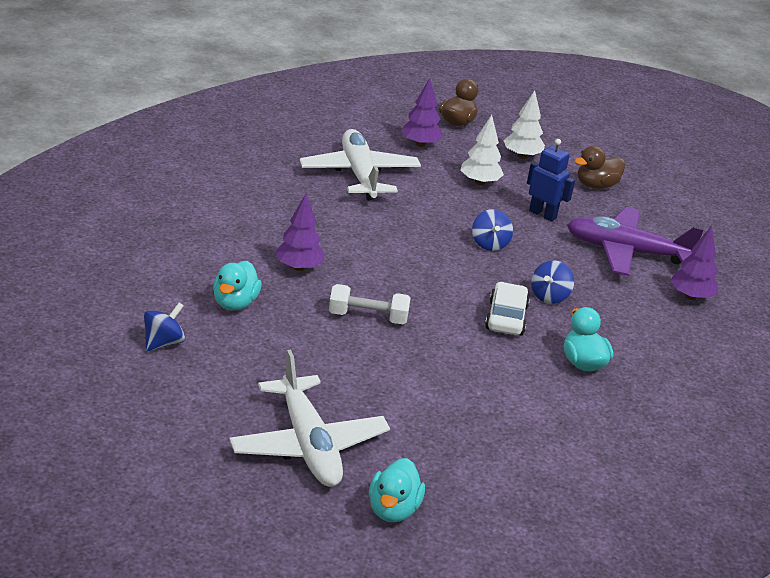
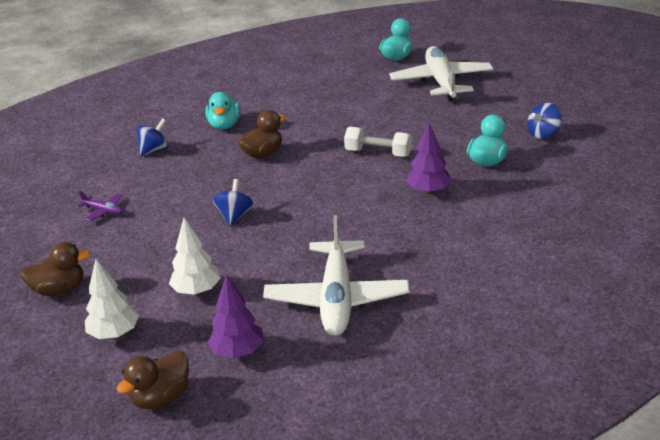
camera: 160 degrees left, 0 degrees up
(506, 318) = (263, 154): white car -> brown duck
(543, 214) = (154, 250): blue robot -> none
(549, 296) = (213, 170): blue spinning top -> blue spinning top (154, 150)
(626, 252) = (104, 211): purple plane -> purple plane, size x0.41
(691, 296) = (86, 172): purple tree -> none

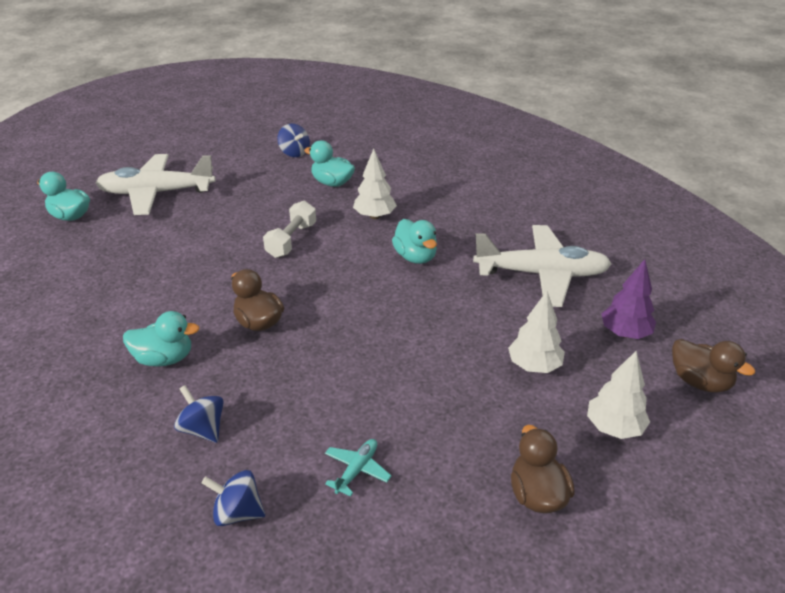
camera: 90 degrees left, 5 degrees up
(104, 211) = (357, 470): purple plane -> turquoise plane
(235, 216) = (394, 342): blue spinning top -> blue spinning top (237, 512)
(359, 219) = (415, 257): none -> turquoise duck
(428, 191) = (374, 216): purple tree -> white tree

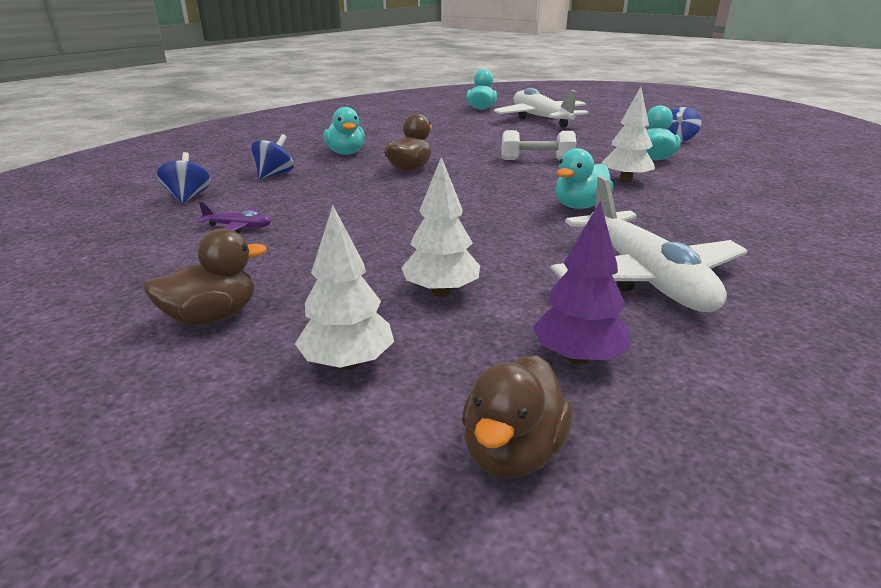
camera: 70 degrees right, 10 degrees down
(357, 470) = (238, 227): turquoise plane -> purple plane

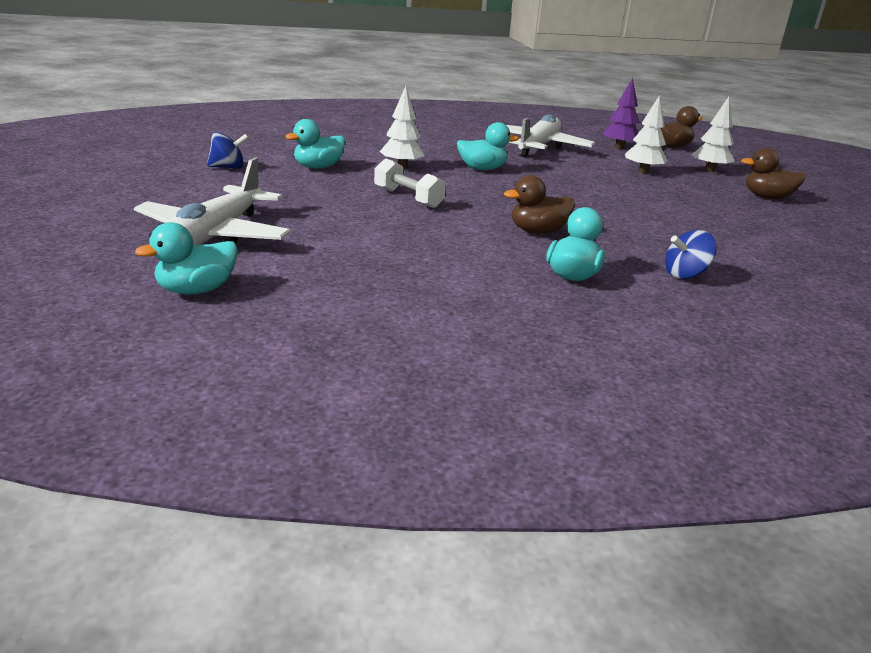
camera: 140 degrees left, 0 degrees up
(188, 197) = (788, 277): blue spinning top -> none
(238, 227) = (742, 234): purple plane -> none

